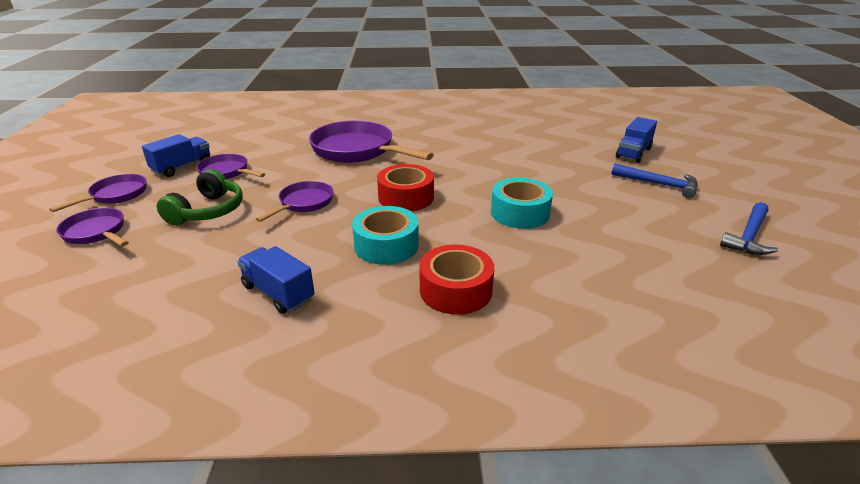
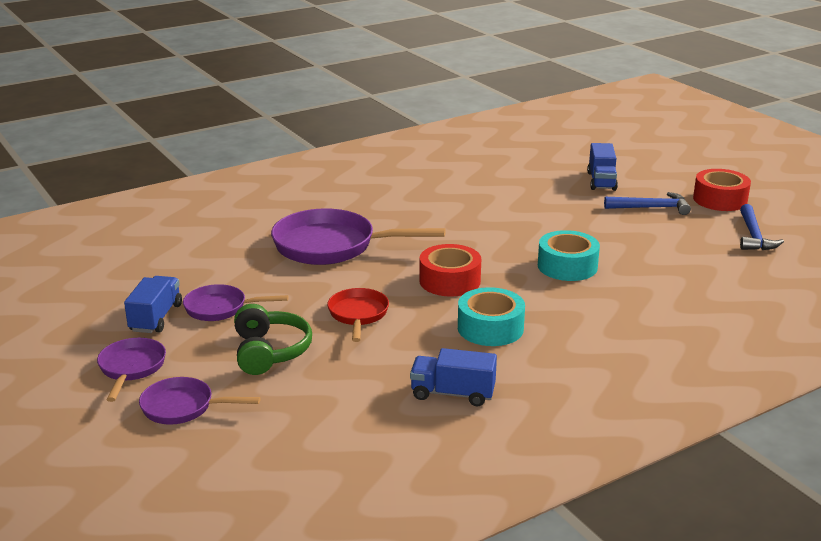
camera: 30 degrees left, 5 degrees down
(304, 203) = (358, 315): purple pan -> red pan
(455, 290) = (590, 344): red tape -> red tape (720, 199)

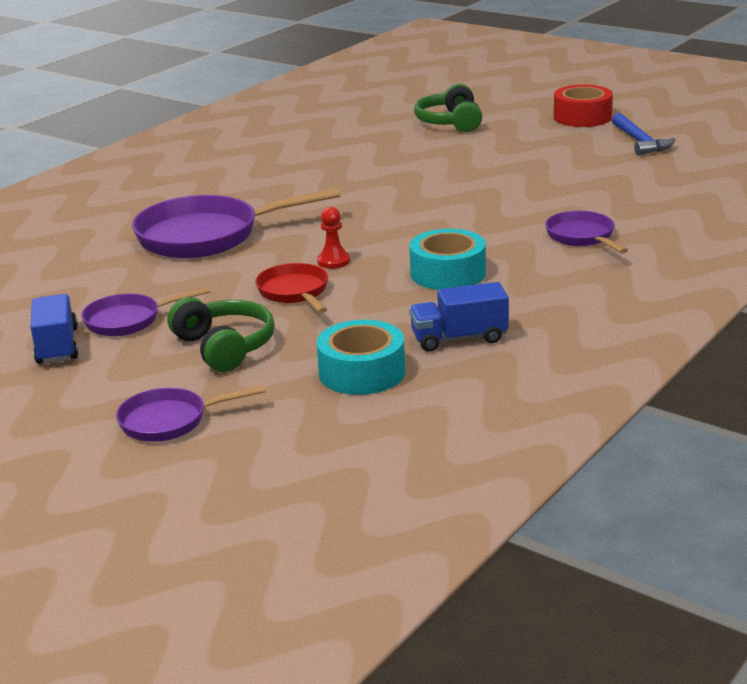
camera: 20 degrees left, 0 degrees up
(131, 368) = (72, 400): purple pan -> purple pan (582, 237)
(409, 293) = (333, 261): none -> red pawn
(450, 281) = (368, 241): red tape -> none
(567, 266) = (480, 203): turquoise tape -> turquoise tape (362, 372)
(601, 181) = (450, 122): blue truck -> green headphones
(651, 208) = (521, 136): blue hammer -> none

